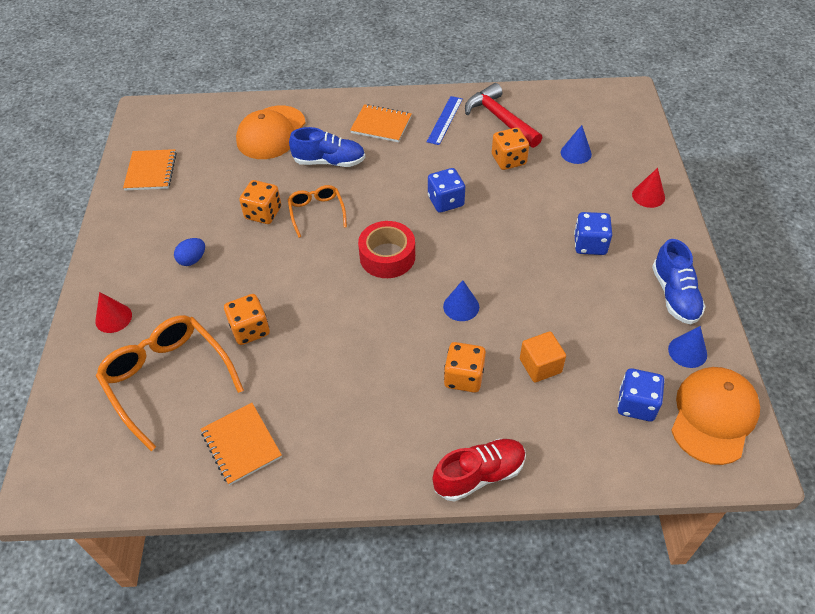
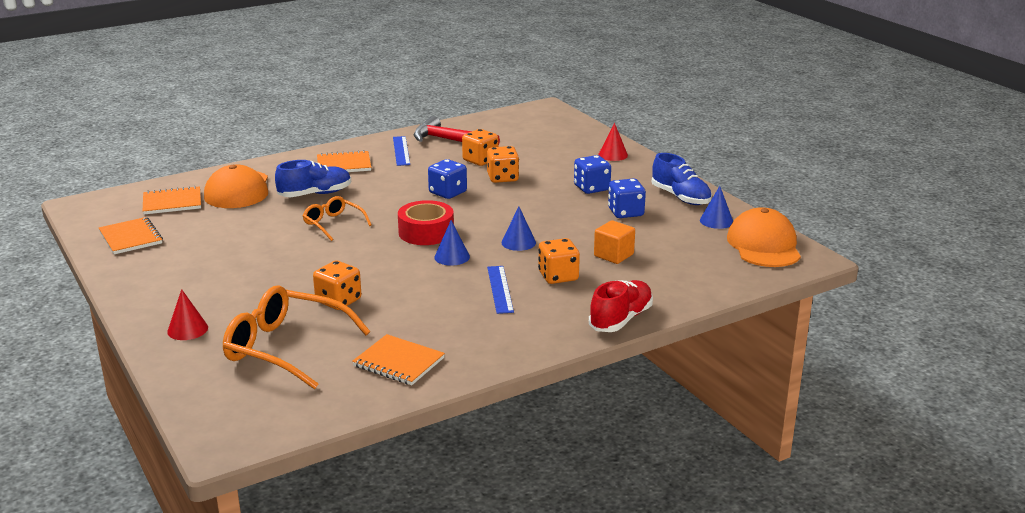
camera: 30 degrees left, 25 degrees down
(192, 260) = (235, 277): blue egg -> none
(211, 133) = (172, 202): none -> orange notebook
(263, 213) = (280, 236): orange dice -> orange dice (502, 178)
(397, 374) = (500, 289): none -> blue ruler
(576, 153) = (533, 145): blue cone -> blue cone (452, 257)
(636, 404) = (704, 254): blue dice -> blue dice (625, 212)

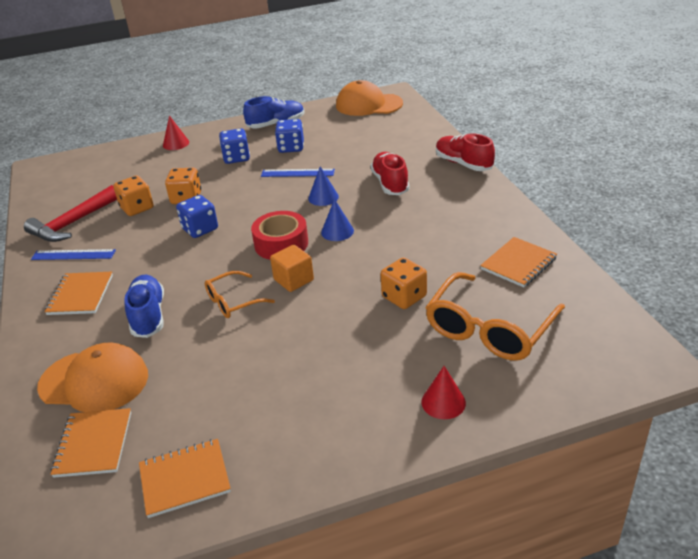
camera: 75 degrees left, 10 degrees up
(500, 289) = (404, 210): blue ruler -> blue ruler (297, 173)
(558, 276) = (390, 183): orange dice -> red shoe
(613, 255) = (362, 158): orange cube -> orange cube (293, 280)
(716, 221) = (323, 116): blue cone -> none

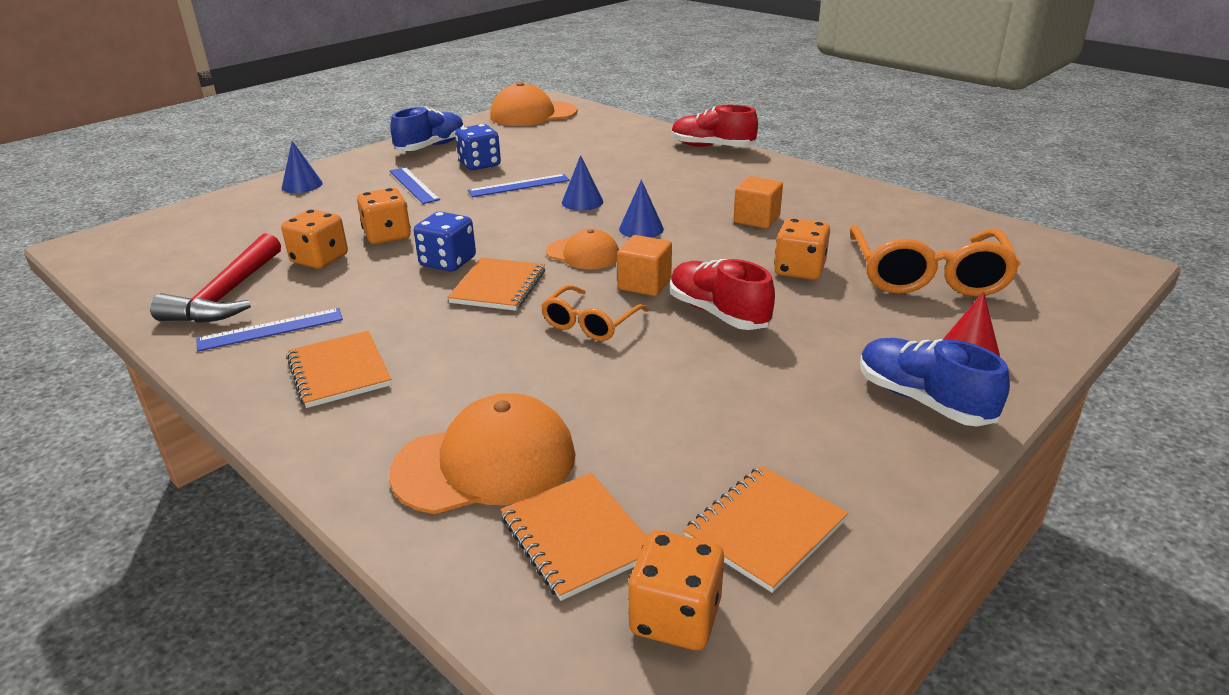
camera: 30 degrees left, 5 degrees down
(93, 510) = (675, 617): none -> orange dice
(148, 316) = (482, 367): blue shoe -> blue shoe (922, 400)
(176, 143) = (302, 185): red cone -> blue cone
(236, 158) = (414, 185): blue dice -> blue ruler
(281, 244) = (583, 254): red tape -> orange cap
(390, 183) = (649, 176): red shoe -> red shoe (718, 313)
(422, 243) = (756, 219): none -> orange cube
(518, 264) = (882, 216): orange notebook -> orange notebook (498, 287)

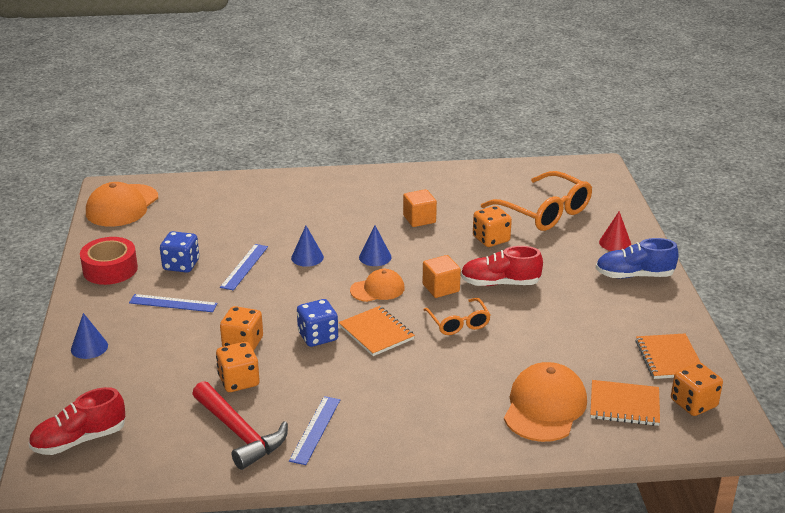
camera: 50 degrees left, 0 degrees up
(339, 371) = (401, 421): orange notebook -> none
(431, 146) = (110, 269): blue shoe -> red tape
(712, 147) = (301, 178): red shoe -> red shoe (79, 440)

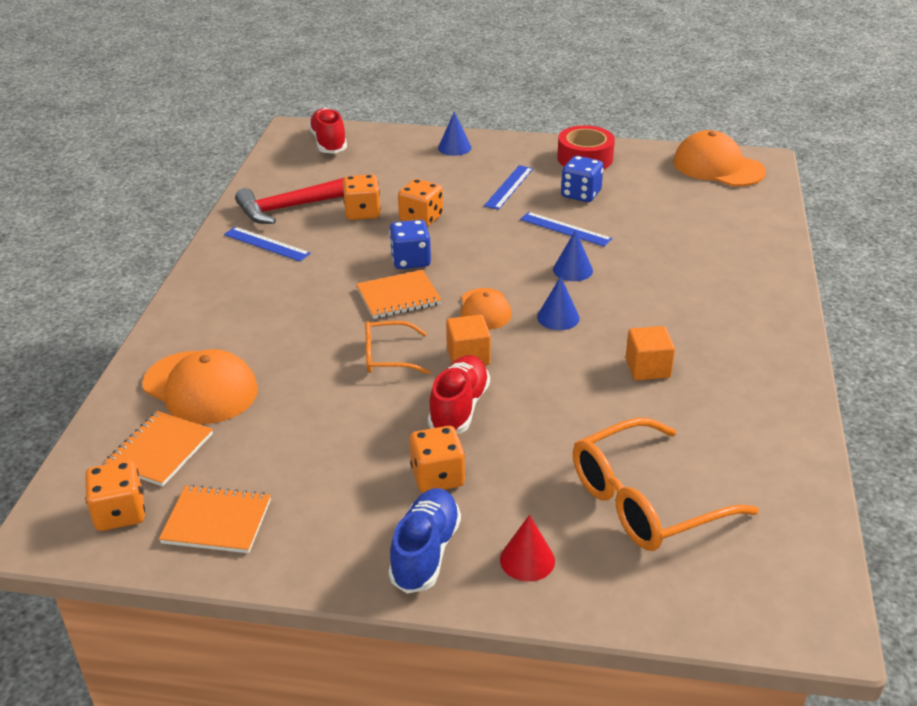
camera: 105 degrees right, 5 degrees up
(491, 239) = (575, 424): orange dice -> orange dice (437, 477)

